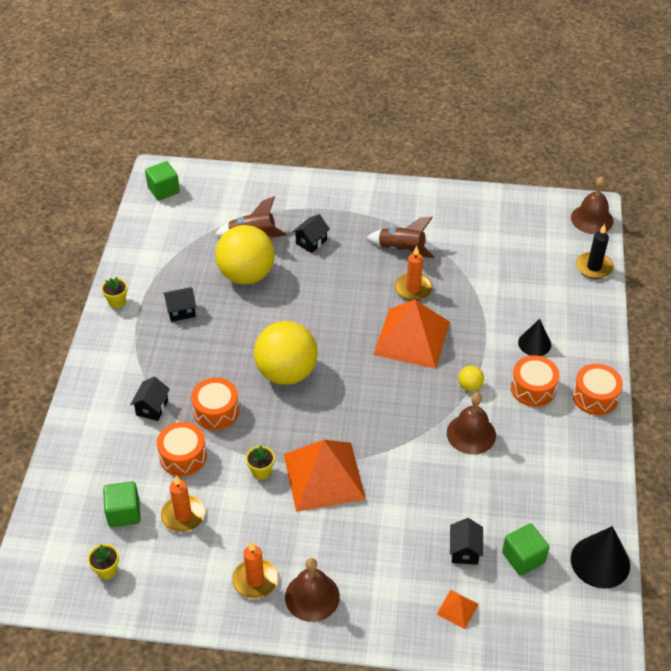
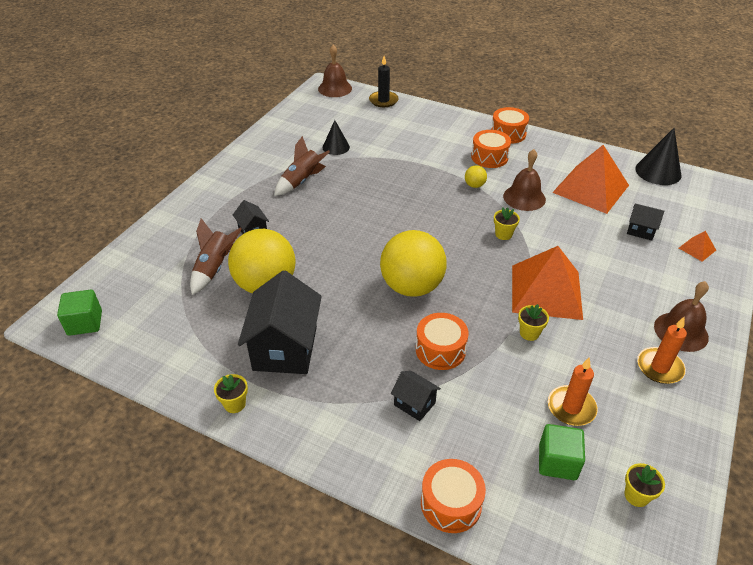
camera: 70 degrees left, 5 degrees down
(181, 311) = (285, 348): black house -> black house, size x2.10
(183, 456) = (492, 391): orange drum -> orange drum (451, 503)
(396, 427) = (503, 234): none -> yellow flower pot
(412, 338) = (408, 201): orange pyramid -> orange pyramid (590, 188)
(413, 289) = (352, 187): orange candle -> none
(523, 557) = (650, 204): green cube -> none
(534, 343) = (445, 145): black cone -> black cone (336, 147)

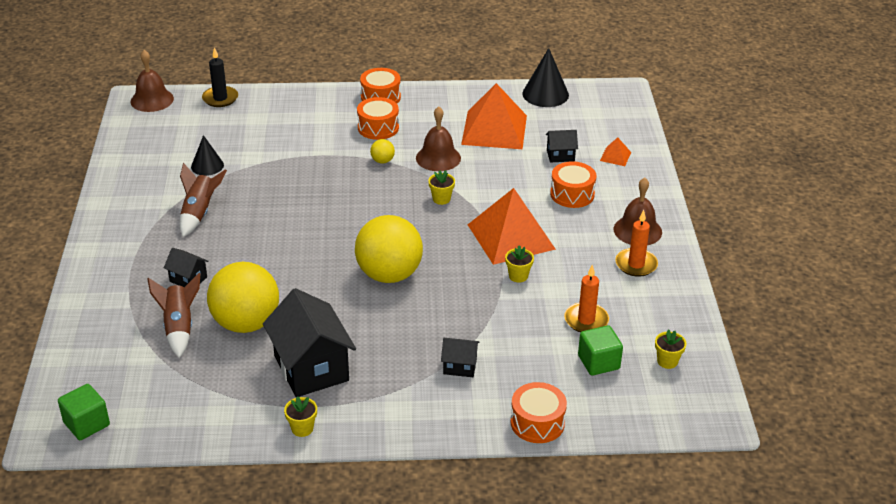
camera: 30 degrees left, 5 degrees down
(440, 350) = (452, 317): orange drum -> orange drum (572, 194)

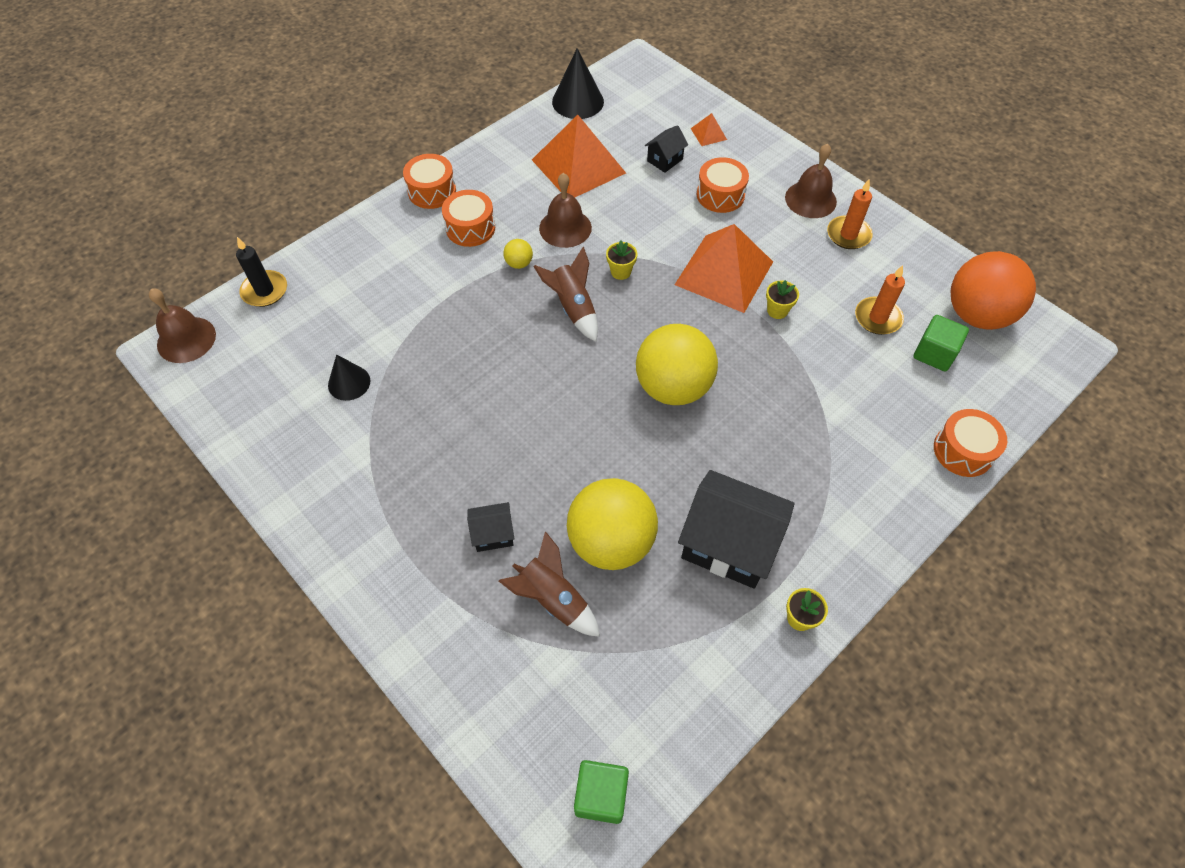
camera: 40 degrees left, 20 degrees up
(199, 213) = (409, 446): brown rocket -> brown rocket (573, 308)
(460, 366) = (843, 441): black house -> none
(667, 361) = (977, 315): yellow flower pot -> orange ball

